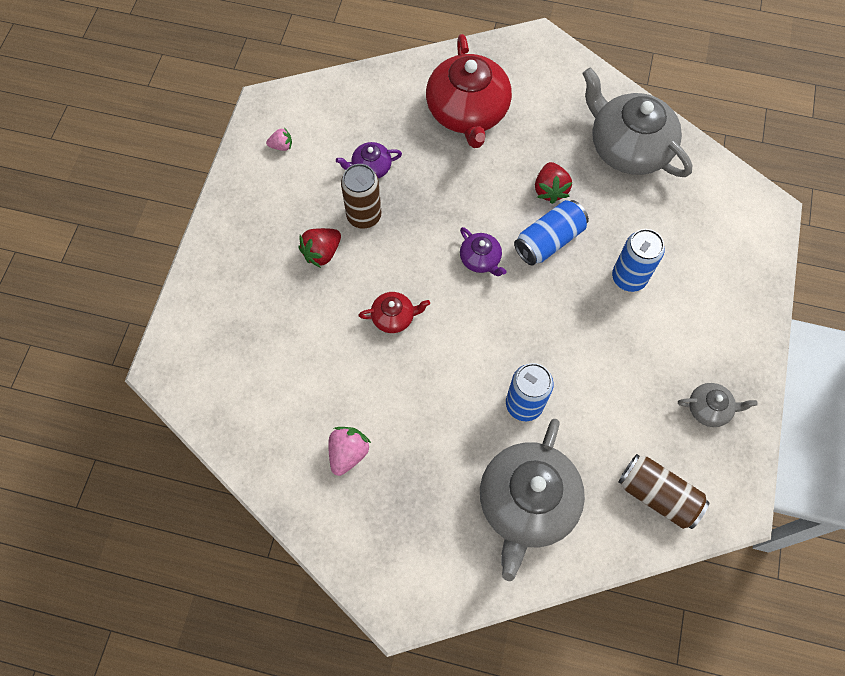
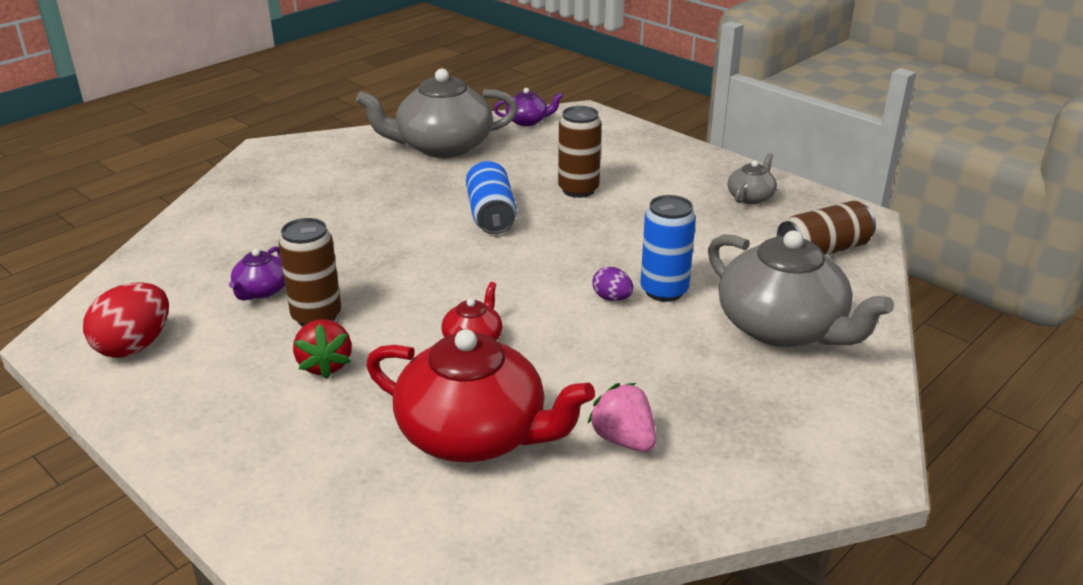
camera: 60 degrees left, 35 degrees down
(281, 146) = (134, 346): pink strawberry -> red egg
(467, 112) = (284, 210): red teapot -> red teapot (475, 434)
(480, 259) = (466, 260): purple teapot -> purple teapot (528, 121)
(493, 375) = (612, 298): none -> purple egg
(550, 190) = (436, 196): red strawberry -> none
(629, 277) = (578, 190): blue can -> brown can

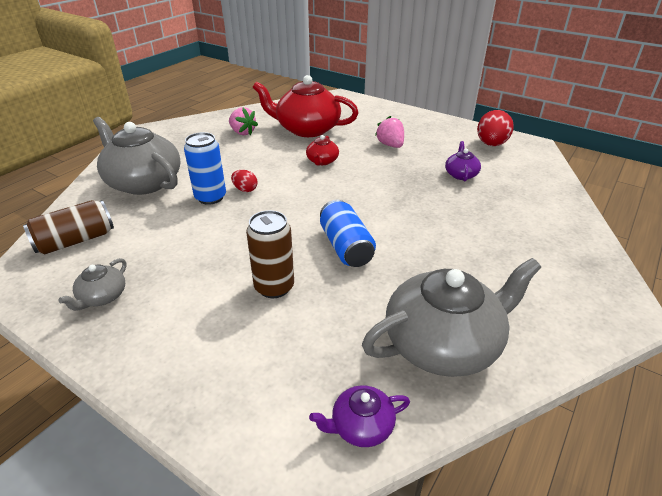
camera: 170 degrees right, 5 degrees up
(316, 316) = (415, 164): brown can -> none
(325, 365) = (390, 145): red strawberry -> pink strawberry
(612, 298) = (245, 189): purple egg -> red egg

